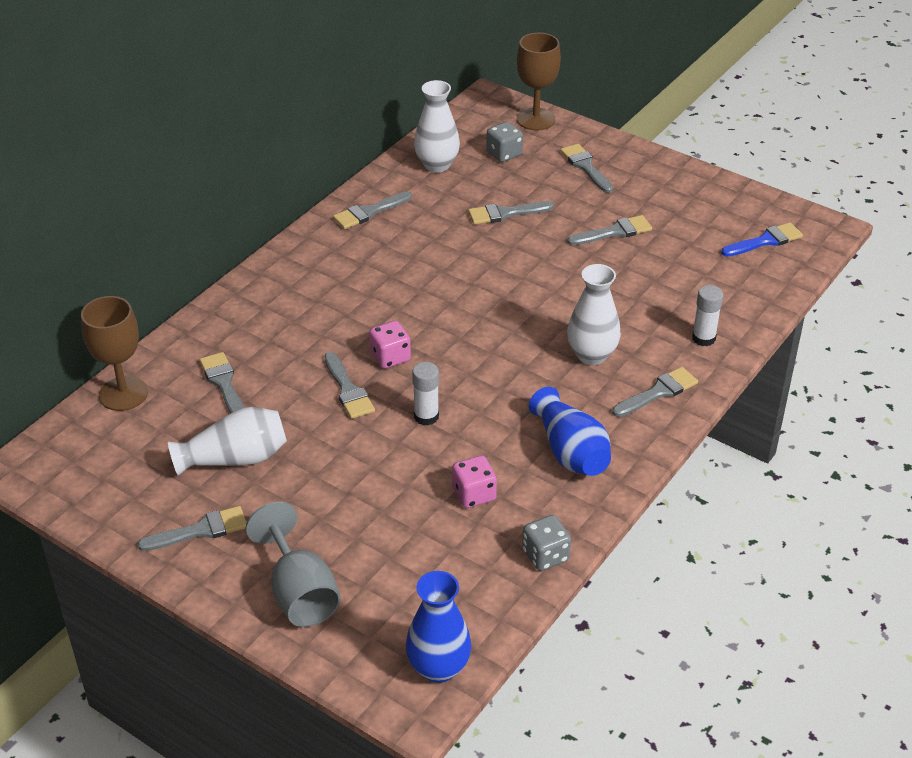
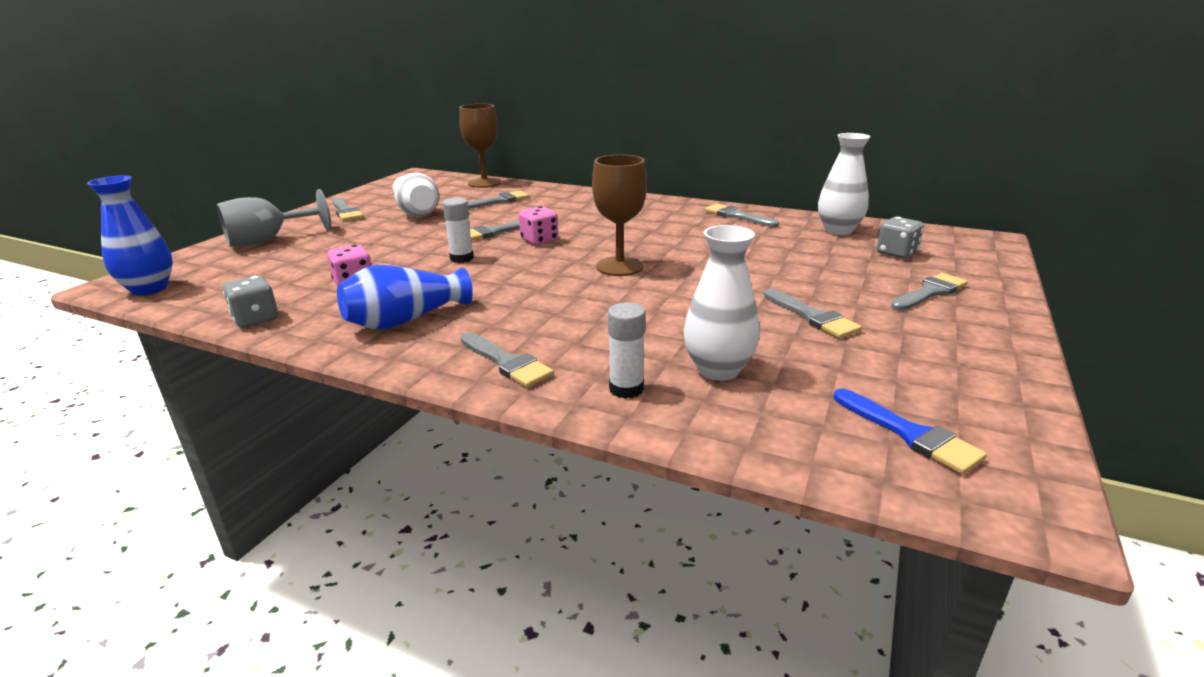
camera: 80 degrees right, 15 degrees down
(505, 213) = (789, 262): grey brush -> none
(536, 119) = (987, 261): brown goblet -> brown goblet (619, 267)
(591, 355) = (567, 320): white vase -> white vase (718, 370)

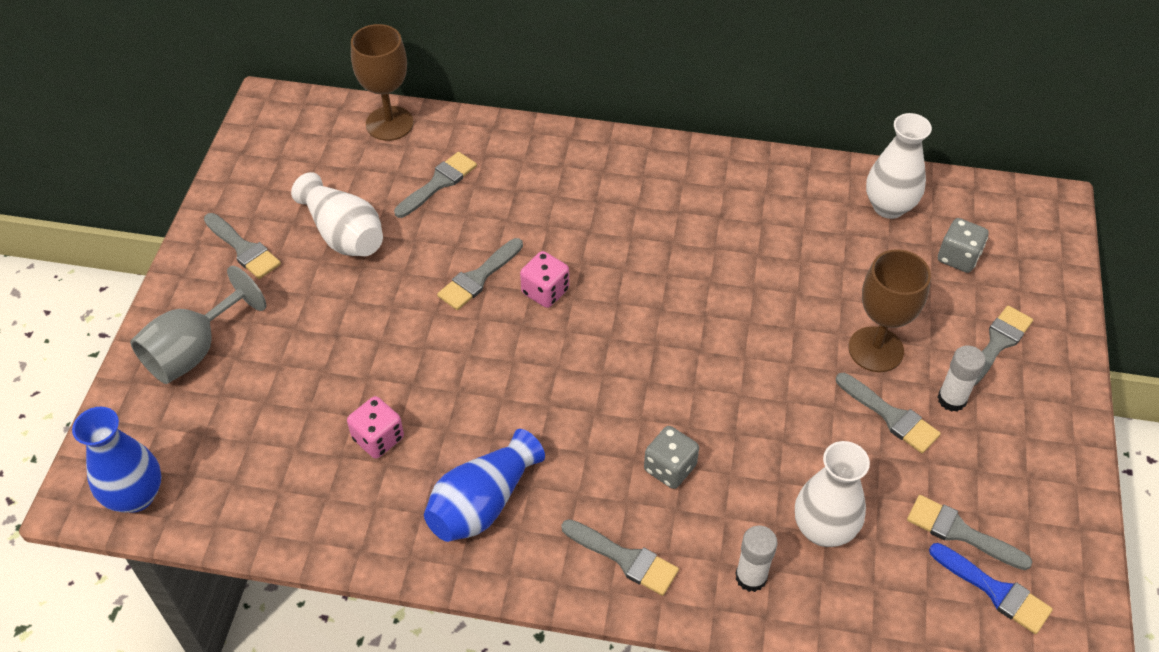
camera: 15 degrees left, 25 degrees up
(256, 319) = (316, 534): grey dice -> grey dice (670, 468)
(461, 258) = (472, 355): white glue stick -> white glue stick (951, 399)
(619, 267) = (665, 343): brown goblet -> brown goblet (875, 349)
(737, 216) = (763, 183): grey brush -> grey brush (960, 532)

